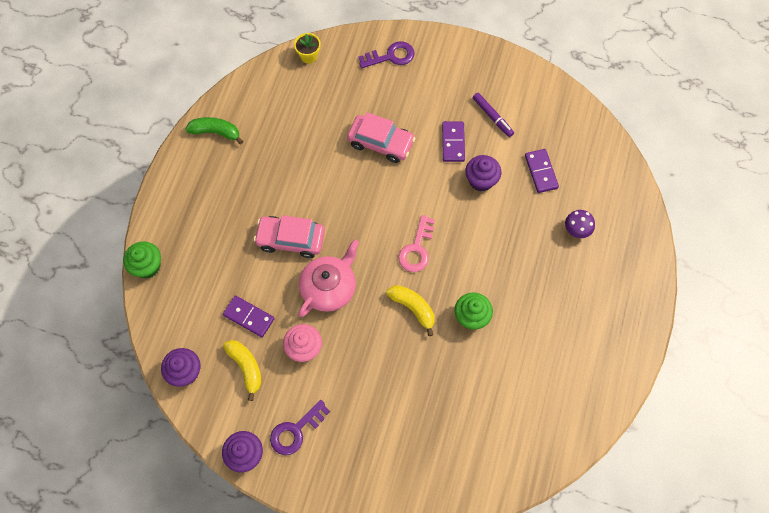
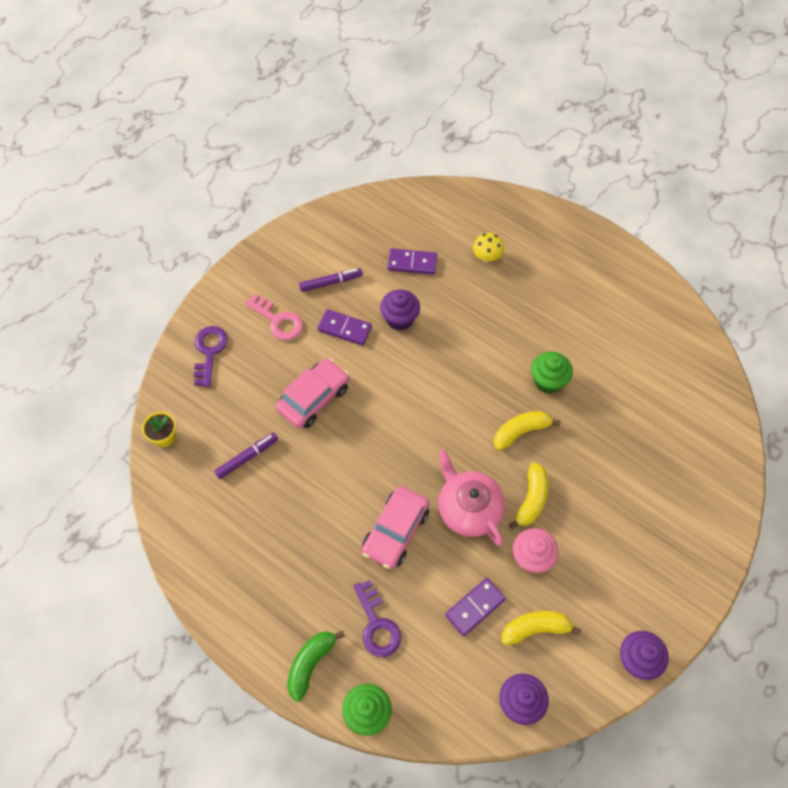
camera: 70 degrees left, 5 degrees down
(216, 132) = (218, 575): green banana -> green banana (311, 663)
(296, 431) = (624, 596): purple key -> purple key (377, 625)
(313, 116) = (247, 457): none -> purple marker
(354, 334) = (531, 499): none -> yellow banana
(416, 249) = (454, 405): pink key -> pink key (278, 320)
(577, 229) = (487, 256): purple mushroom -> yellow mushroom

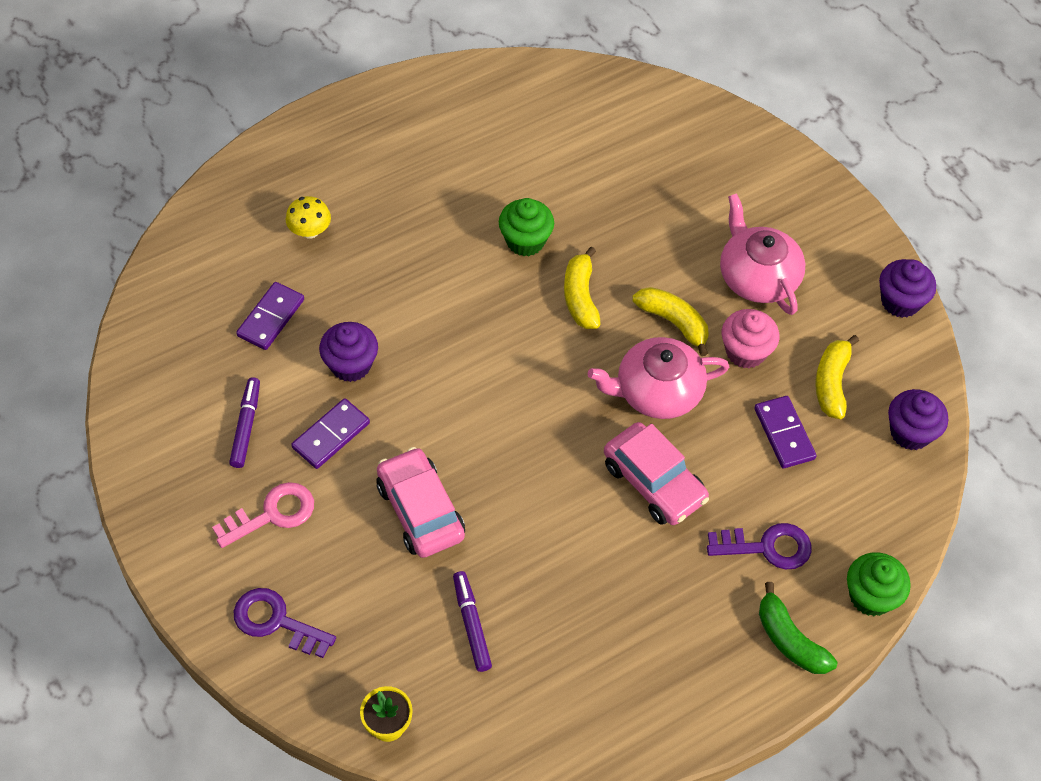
camera: 70 degrees left, 5 degrees down
(602, 544) = (757, 277): none -> pink teapot

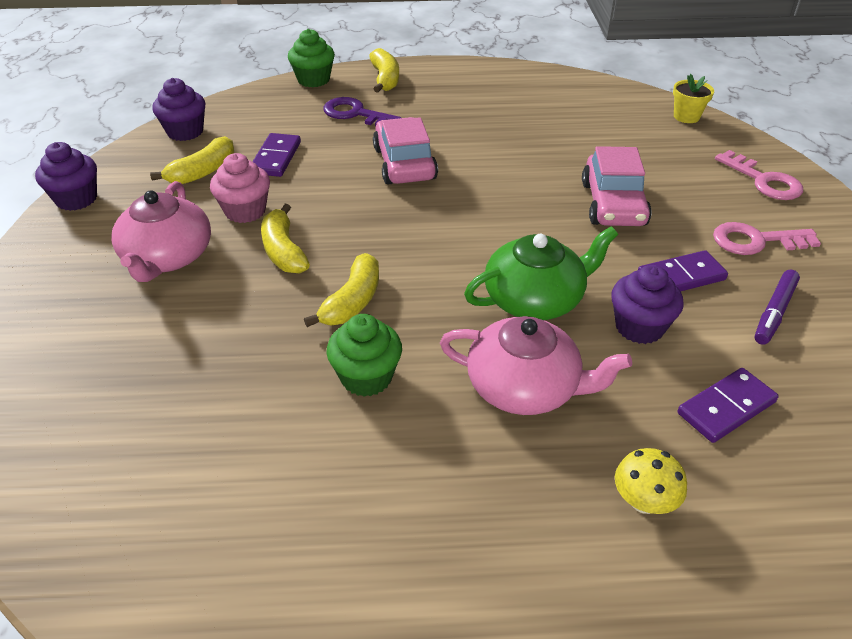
camera: 150 degrees left, 15 degrees down
(276, 621) = (763, 181): purple key -> pink key
(442, 359) = (535, 299): none -> green teapot
(471, 624) = (601, 139): purple marker -> none
(657, 391) = (348, 211): pink teapot -> pink teapot (524, 387)
(789, 640) = (385, 79): green banana -> yellow banana

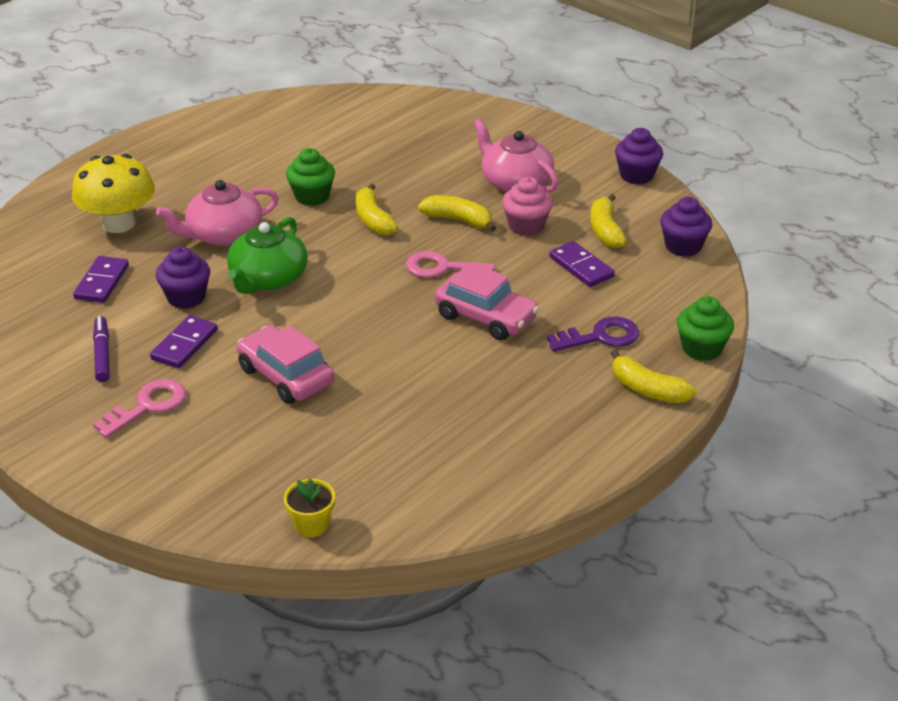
camera: 135 degrees right, 5 degrees down
(644, 501) = (119, 224): yellow mushroom -> yellow mushroom, size x1.98
(763, 181) = (177, 477): pink key -> pink key (442, 268)

